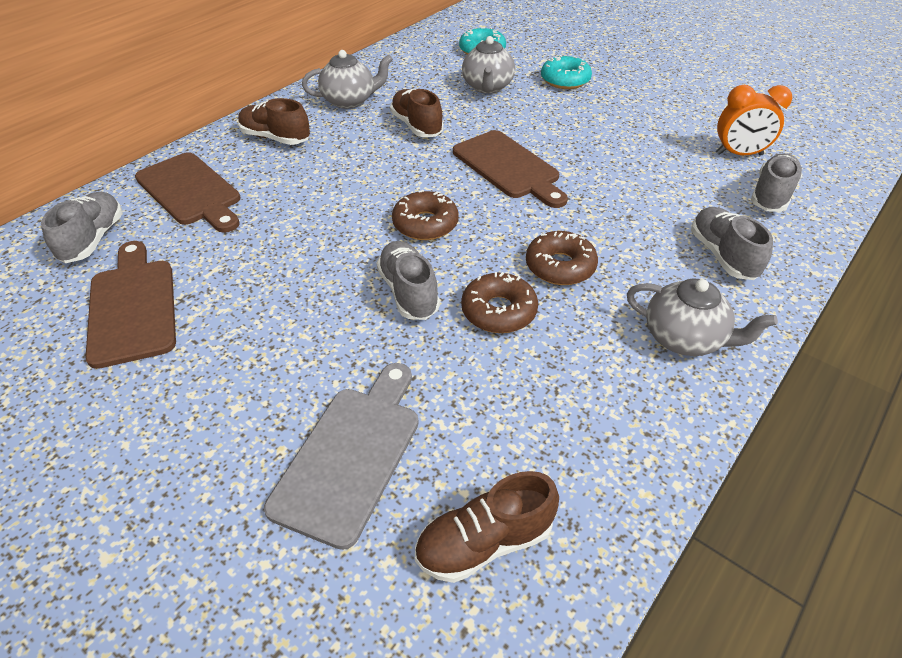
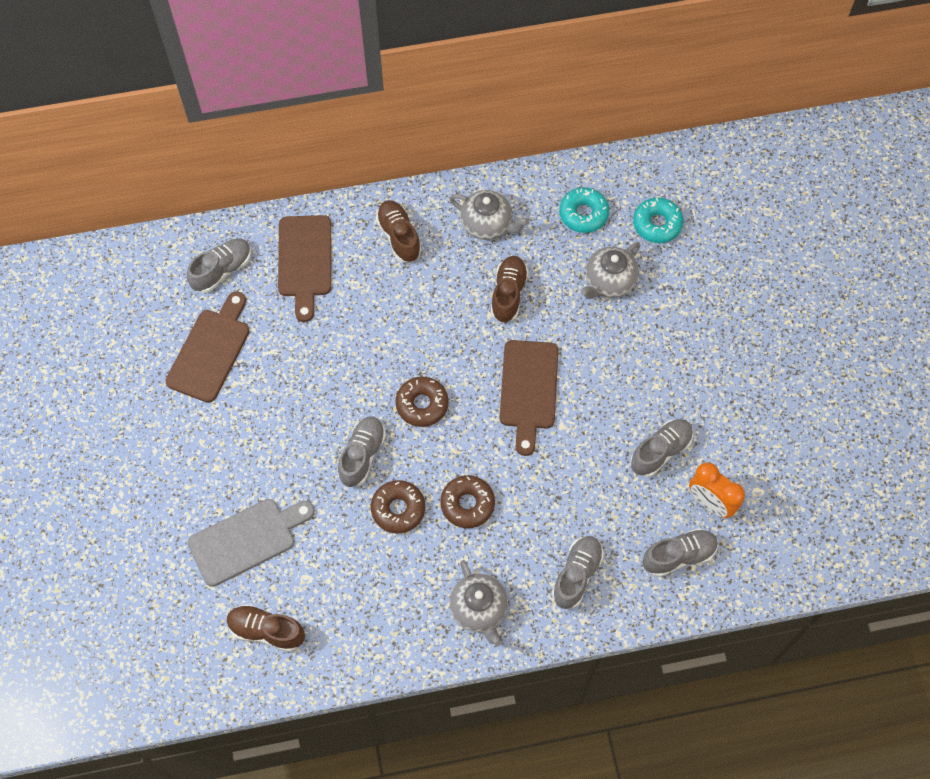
camera: 40 degrees right, 20 degrees up
(565, 80) = (681, 317): turquoise donut -> turquoise donut (583, 214)
(660, 147) = (660, 451): none -> grey shoe

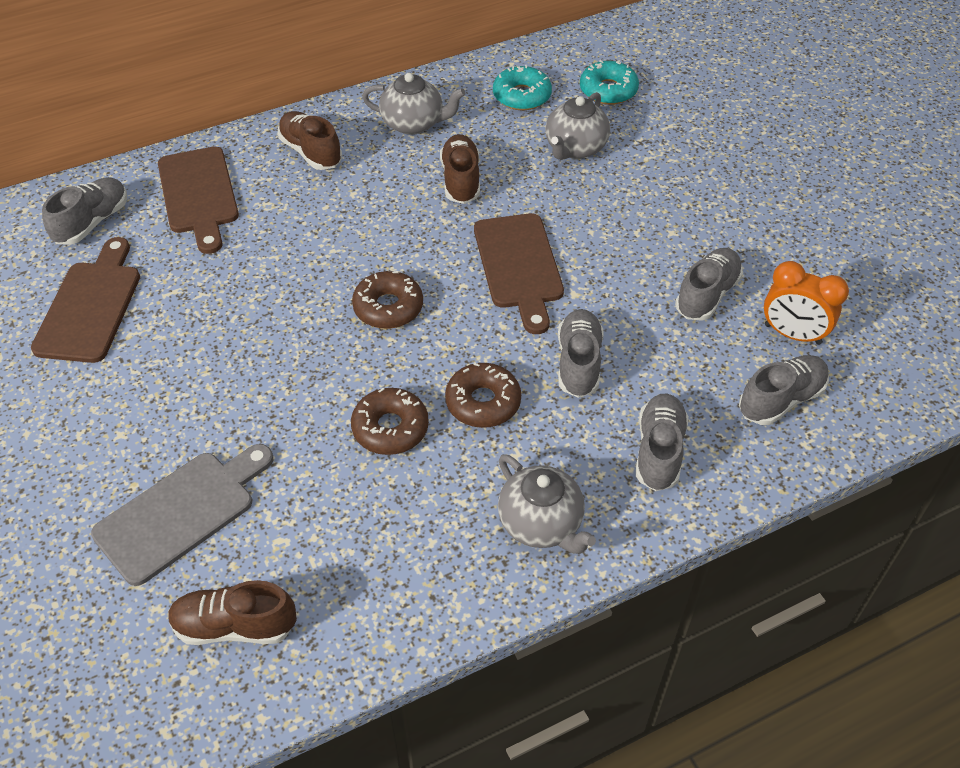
camera: 15 degrees left, 15 degrees down
(362, 455) = (324, 377): grey shoe -> grey shoe (578, 363)

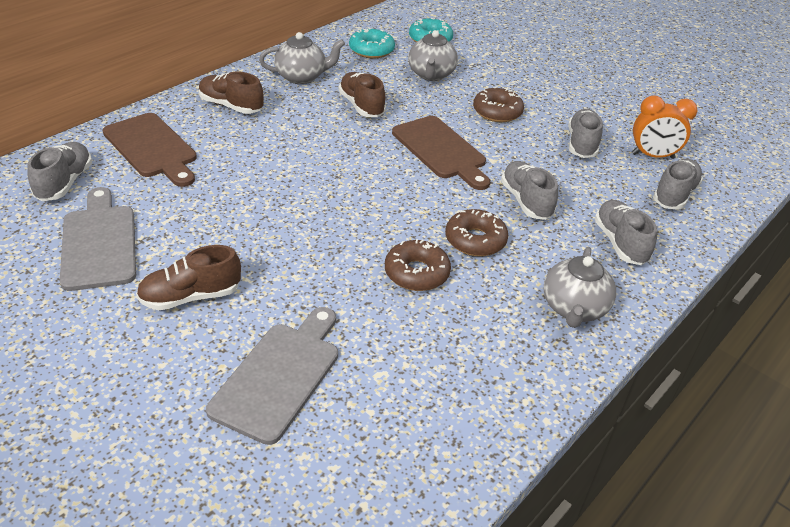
camera: 25 degrees left, 10 degrees down
(91, 306) = (99, 243): brown cutting board -> grey cutting board
(235, 626) = (382, 449): brown shoe -> brown shoe (190, 297)
(388, 307) = (360, 194): brown donut -> brown donut (497, 112)
(541, 524) = (573, 308): grey teapot -> grey teapot turned 75 degrees clockwise

